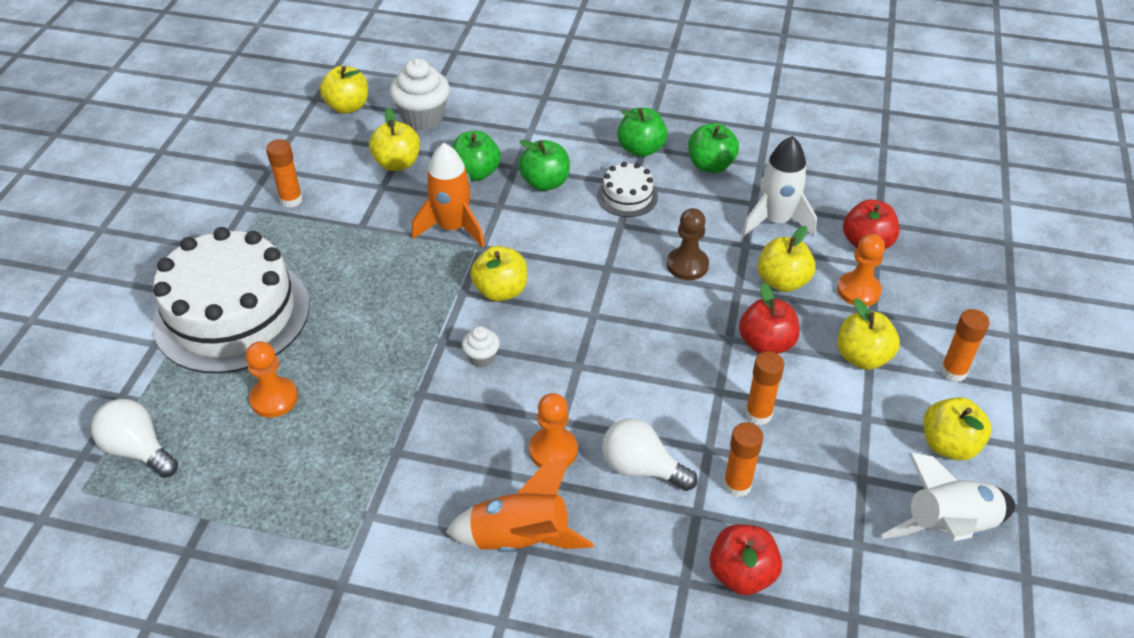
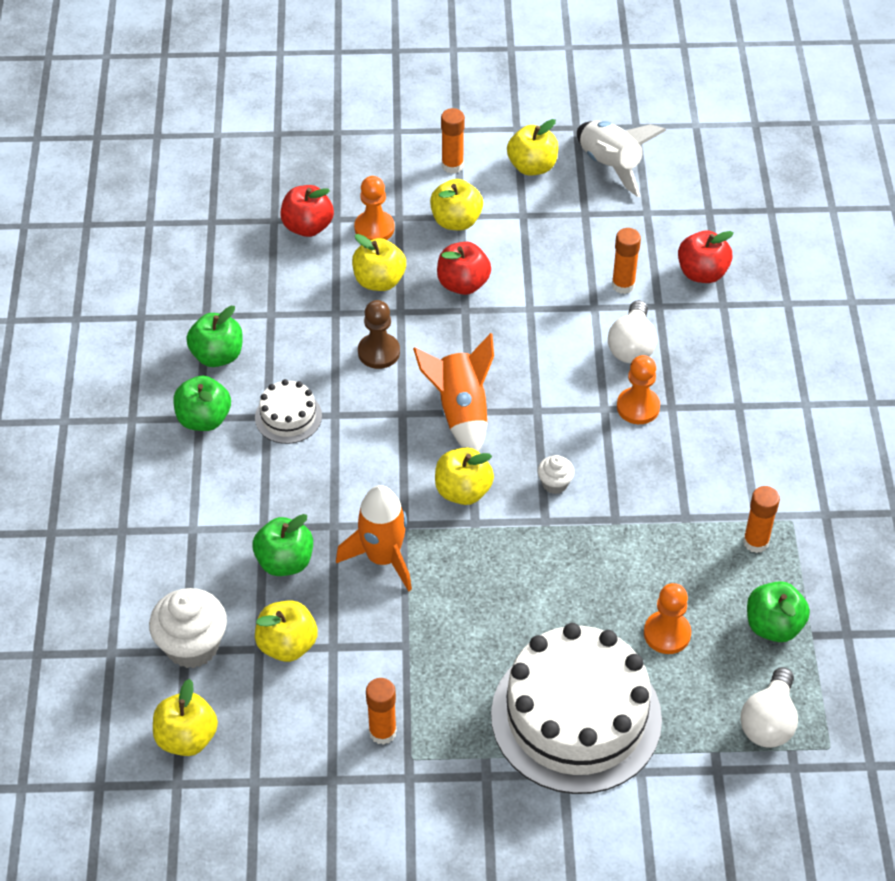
camera: 105 degrees left, 5 degrees up
(520, 539) = (732, 409): orange rocket -> orange rocket (461, 411)
(545, 183) = (285, 493): green apple -> green apple (773, 626)
(758, 414) = (545, 280): orange glue stick -> orange glue stick (755, 542)
(776, 221) = (293, 294): white rocket -> none

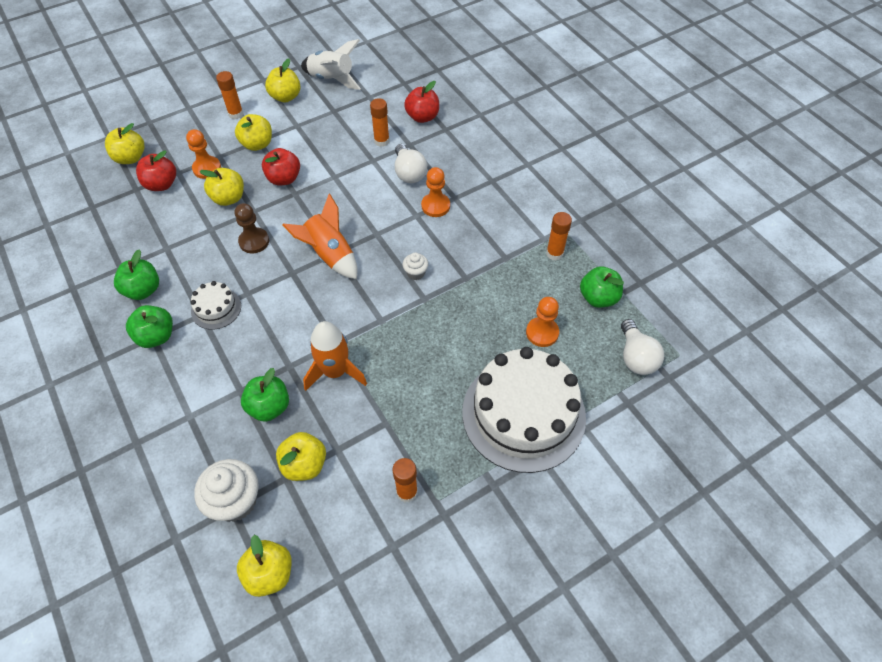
camera: 30 degrees left, 5 degrees up
(463, 491) = (361, 304): yellow apple -> yellow apple (130, 158)

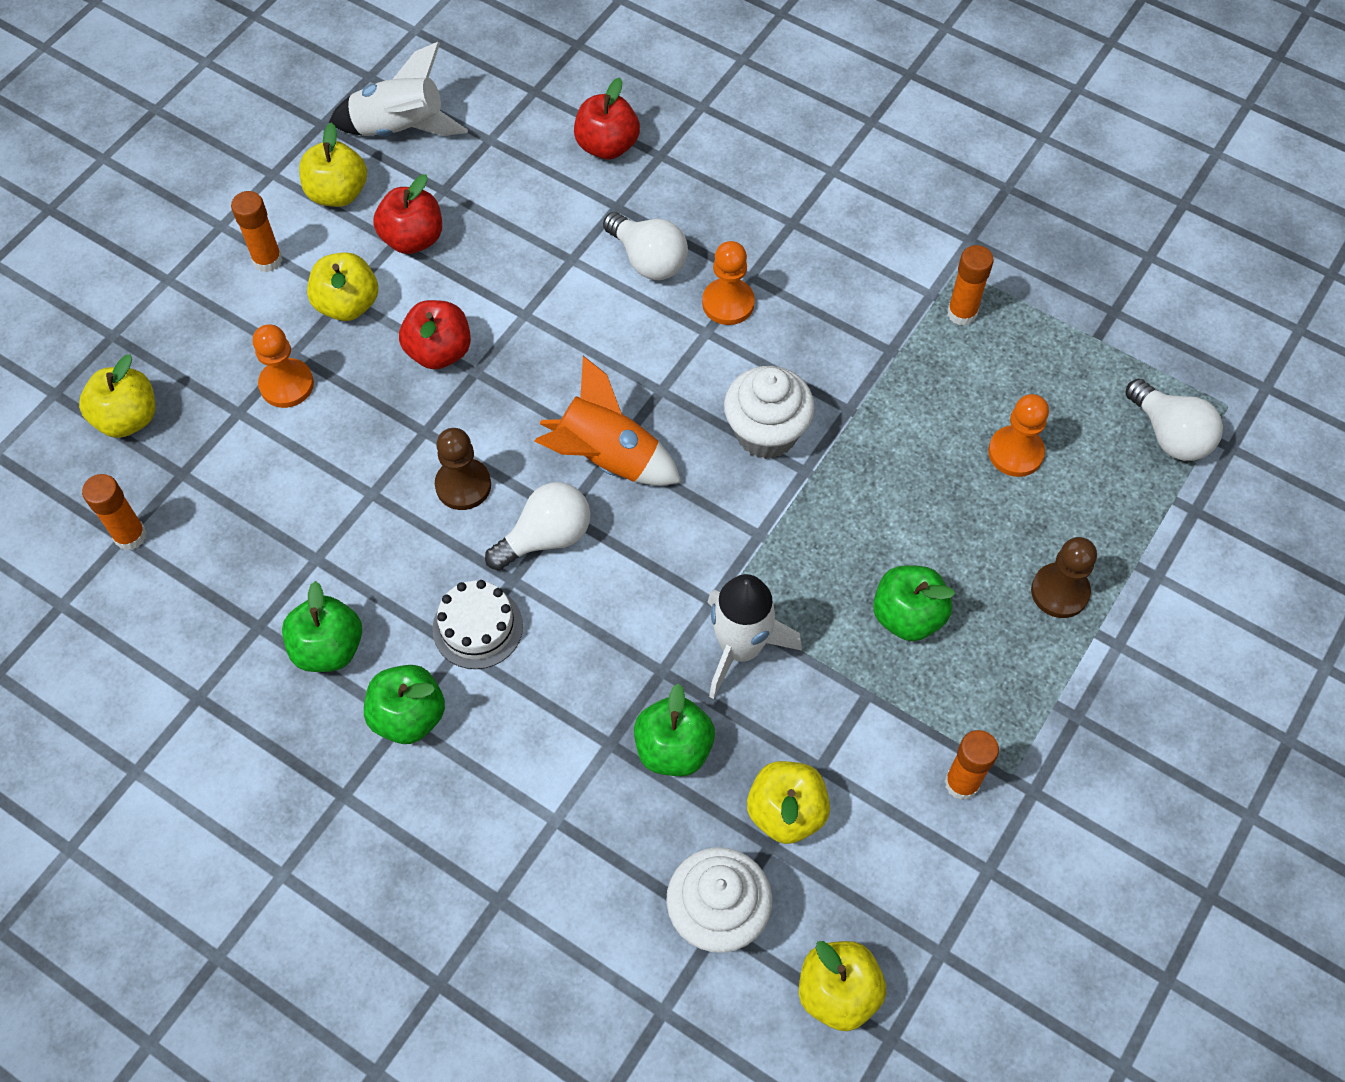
camera: 25 degrees left, 5 degrees up
(161, 184) = (223, 446): red apple -> red apple (413, 239)
(228, 198) = (365, 425): yellow apple -> none
(276, 280) = (546, 537): none -> white light bulb
(335, 371) = (740, 648): orange rocket -> white rocket
(381, 141) = (565, 217): orange glue stick -> orange glue stick (130, 536)
(415, 273) = (766, 433): white cupcake -> white cupcake, size x1.95
(523, 414) = (1059, 592): white cake -> brown pawn
(598, 298) = (1066, 361): green apple -> green apple (907, 616)

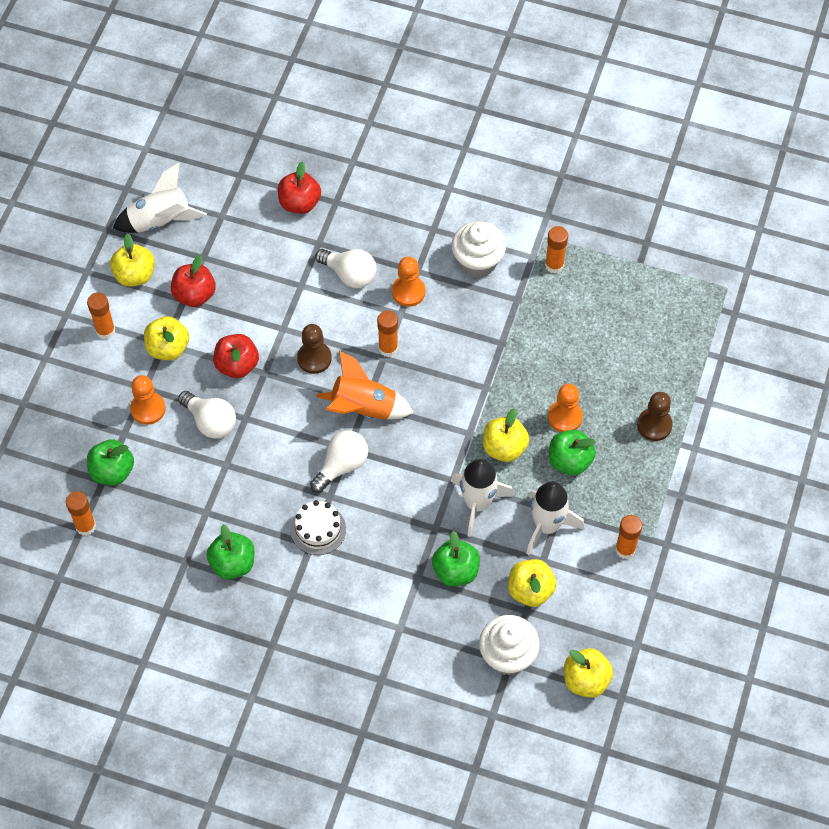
camera: 15 degrees left, 0 degrees up
(128, 418) = (55, 454): yellow apple -> yellow apple (504, 448)
(408, 716) = (294, 591): green apple -> green apple (112, 471)
(463, 485) = (281, 446): brown pawn -> brown pawn (314, 358)
(672, 378) = (388, 348): none -> orange glue stick
(766, 433) = (455, 369): white cupcake -> white cupcake (477, 262)
(843, 712) = (547, 526): none -> white rocket
(1015, 453) = (608, 346): orange pawn -> orange pawn (565, 417)
(1169, 435) = (696, 314): white light bulb -> white light bulb (210, 422)

